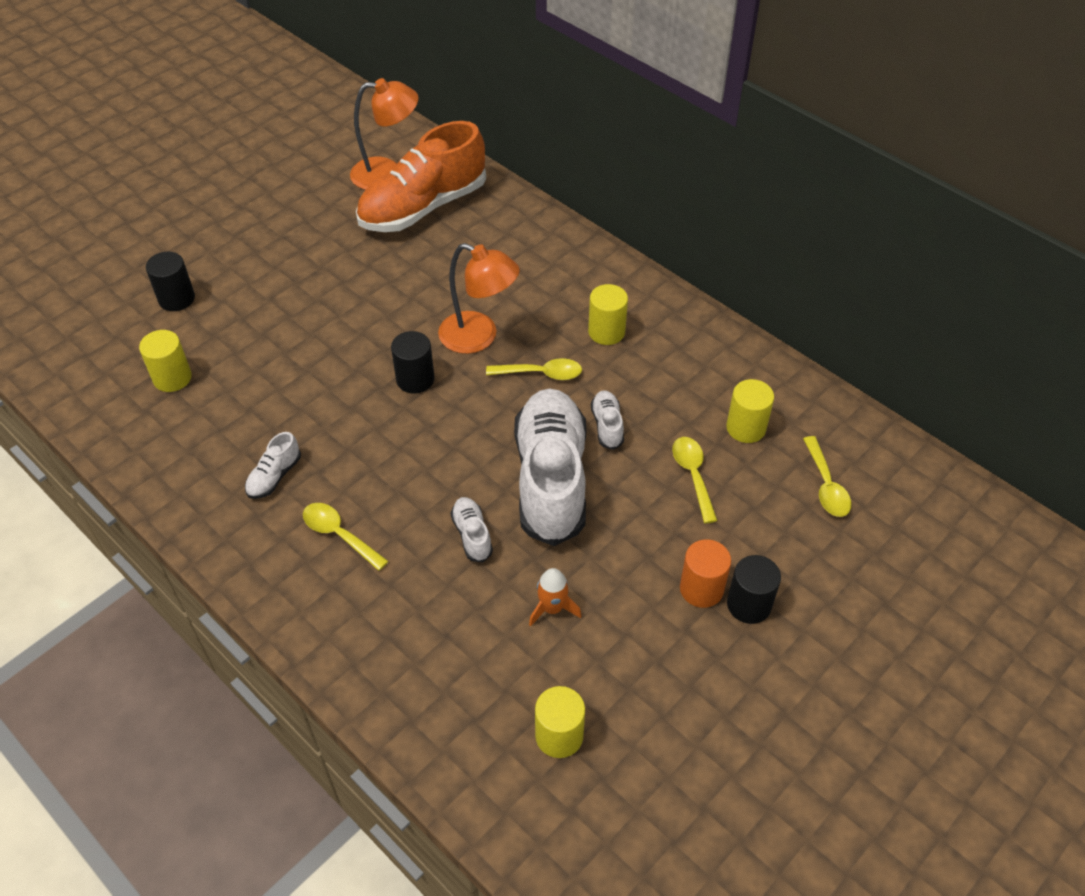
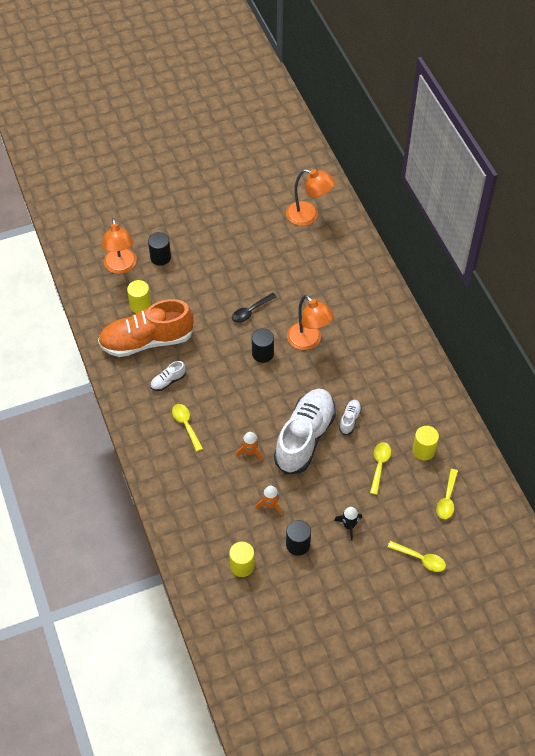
camera: 25 degrees right, 5 degrees up
(114, 333) = (121, 267): none -> orange lamp
(364, 326) = (251, 311): none -> black spoon
(423, 207) = (318, 246): orange shoe -> orange shoe (147, 341)
(472, 535) = (250, 451): white shoe -> orange rocket
(541, 373) = (330, 376): yellow spoon -> yellow spoon (420, 559)
(606, 332) = (380, 364): yellow cylinder -> none
(701, 589) = (349, 526): orange cylinder -> black rocket
(749, 604) = (368, 543): black cylinder -> black cylinder (298, 544)

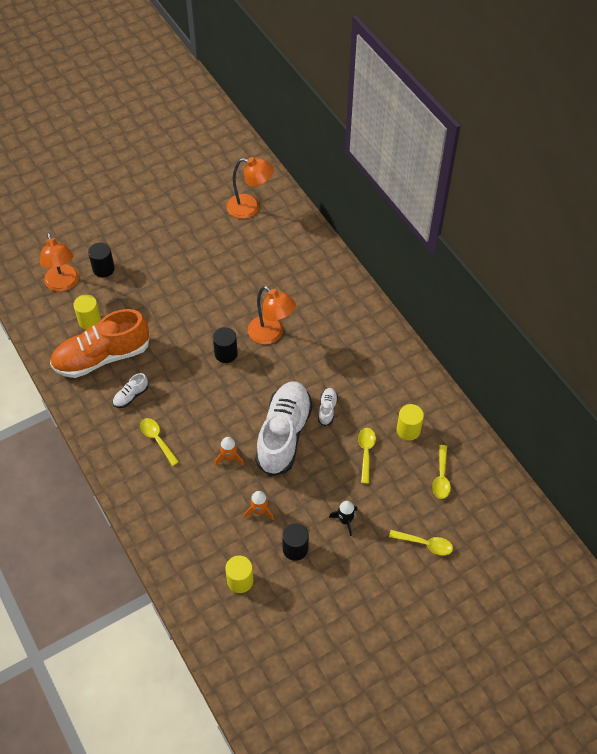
camera: 10 degrees left, 0 degrees up
(251, 311) = (206, 312): black spoon -> none

